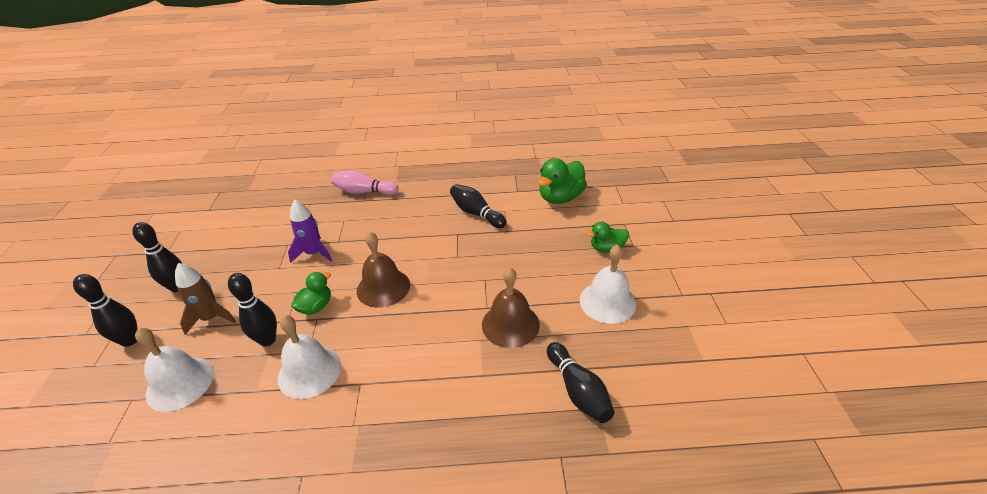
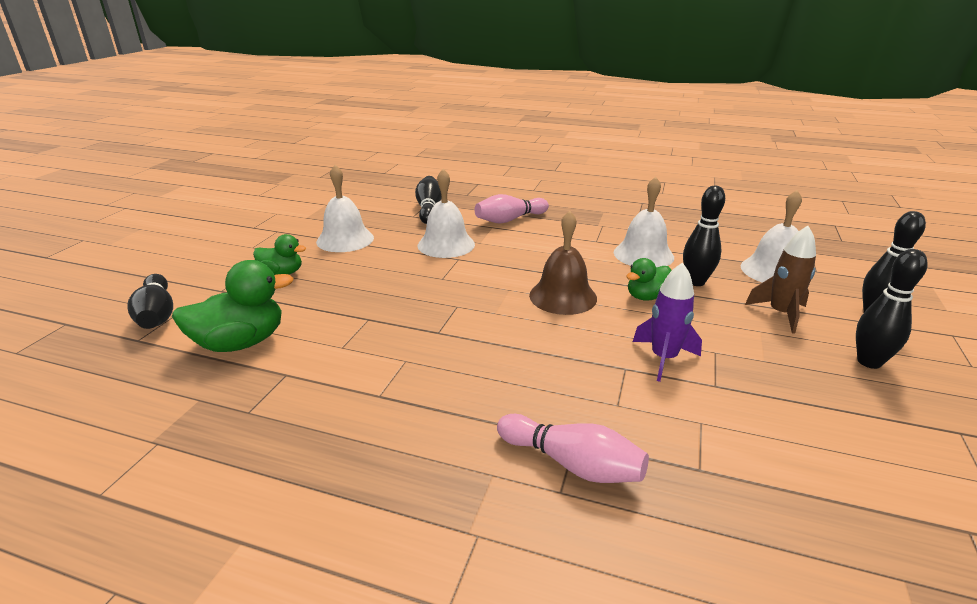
camera: 160 degrees left, 10 degrees down
(469, 398) = (509, 220): none -> pink bowling pin
(476, 213) = (387, 353): black bowling pin -> black bowling pin (157, 315)
(510, 324) = (446, 244): brown bell -> white bell

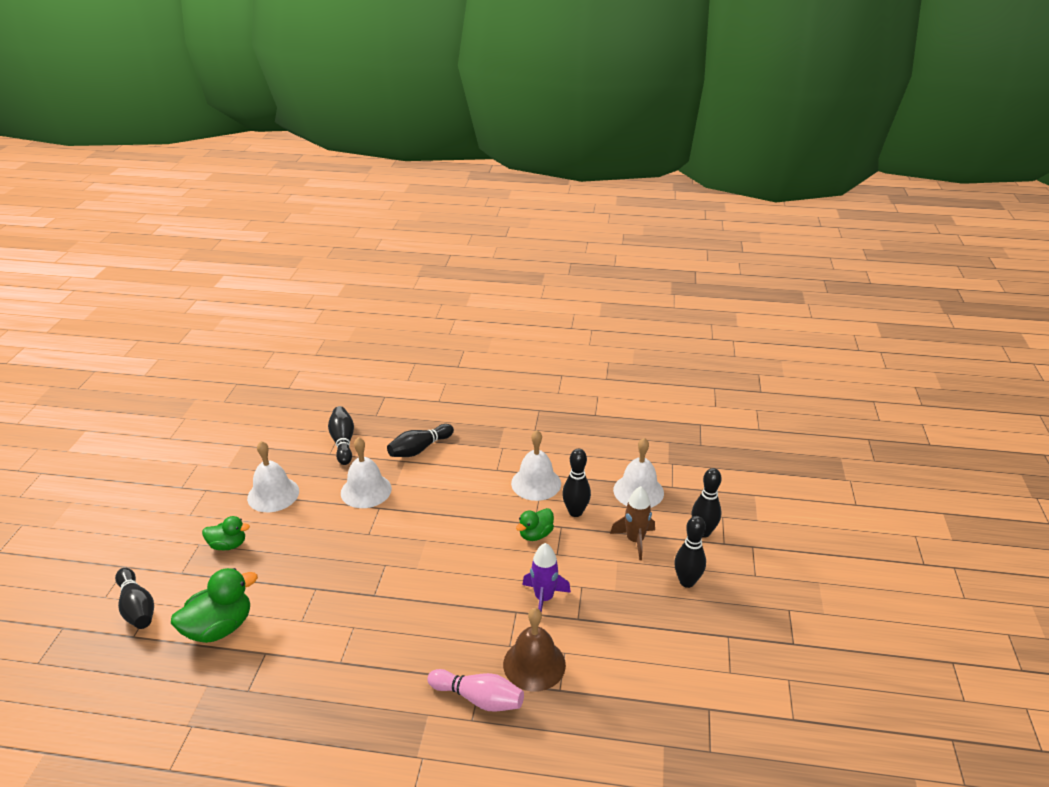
camera: 10 degrees left, 5 degrees up
(509, 220) = (419, 449): pink bowling pin -> black bowling pin
(563, 296) = (469, 543): brown bell -> brown bell (534, 664)

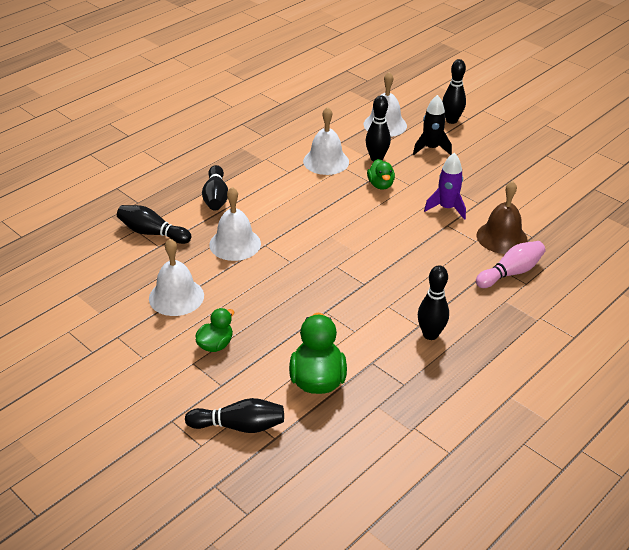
camera: 55 degrees left, 5 degrees up
(635, 540) = (431, 148): brown rocket -> black rocket
(687, 581) = (488, 147): black bowling pin -> black bowling pin (430, 334)

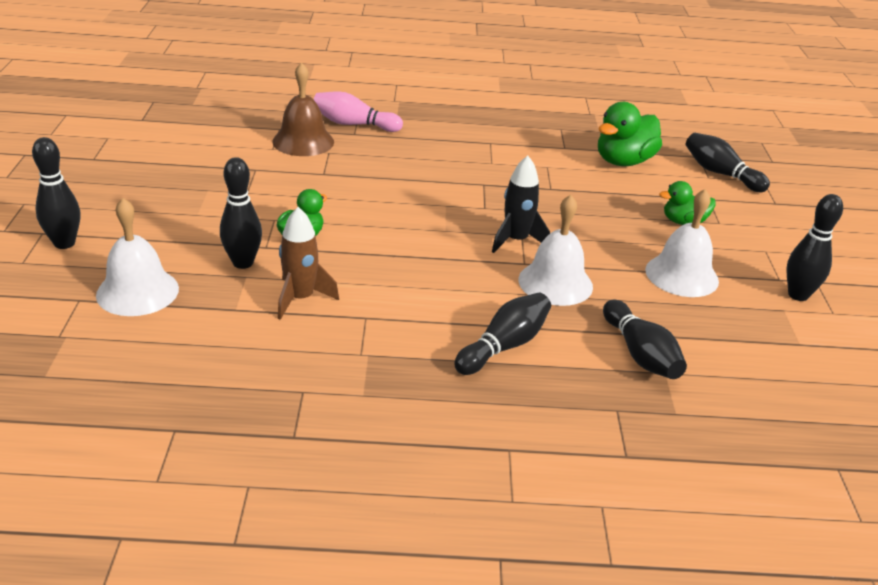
camera: 135 degrees left, 5 degrees down
(326, 161) = (300, 298): white bell -> brown rocket
(430, 334) = (492, 135): black bowling pin -> black bowling pin (798, 295)
(431, 148) = (166, 233): black rocket -> black rocket (516, 240)
(446, 208) = (292, 182): purple rocket -> none

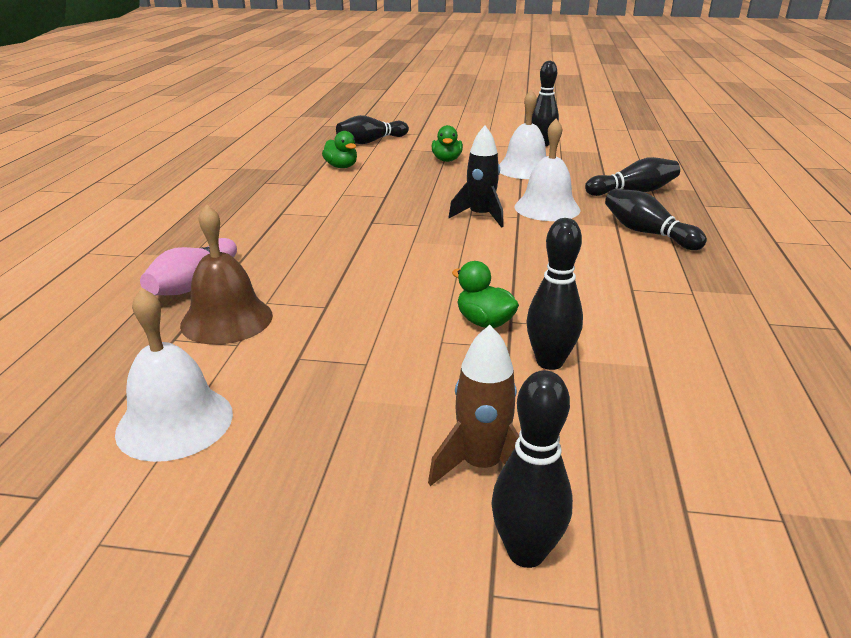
camera: 80 degrees left, 5 degrees down
(137, 291) = (643, 448): white bell -> white bell (175, 422)
(300, 298) = (613, 323): brown rocket -> brown rocket (481, 465)
(623, 161) = (341, 167): green duck -> green duck, size x0.60

